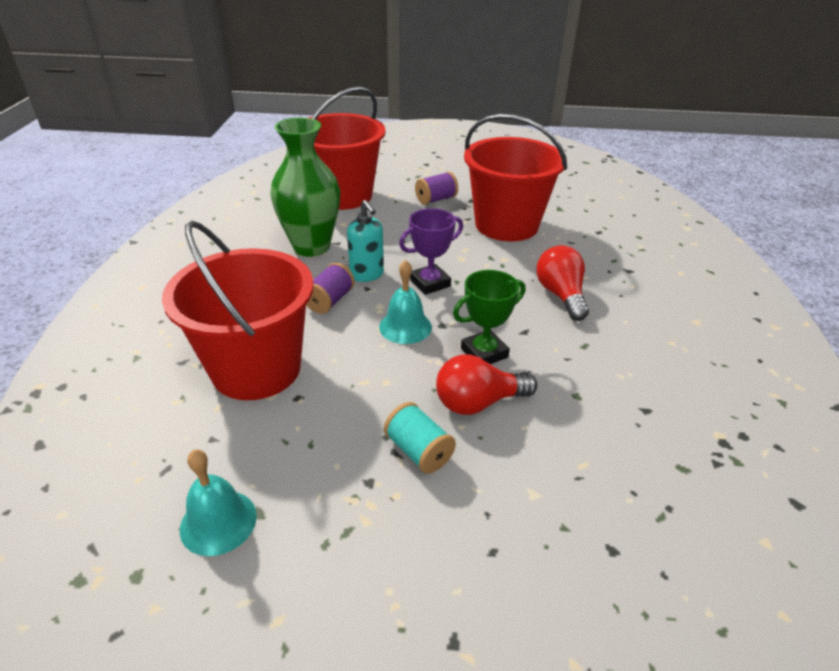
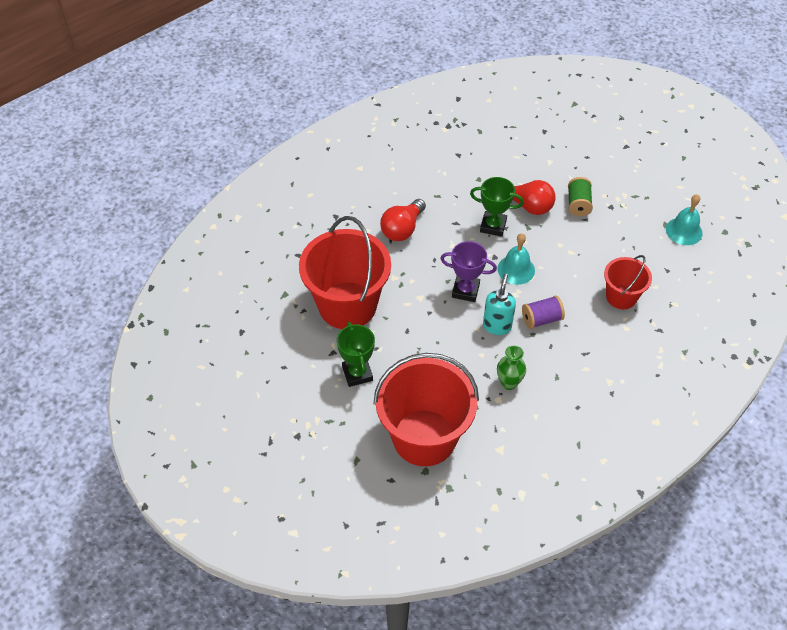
camera: 135 degrees left, 15 degrees up
(256, 369) = (621, 297): red bucket -> red bucket, size x0.53
(311, 247) = (509, 383): green vase -> green vase, size x0.48
(418, 451) = (578, 204): turquoise spool -> green spool
(436, 199) = (357, 373): purple spool -> green trophy

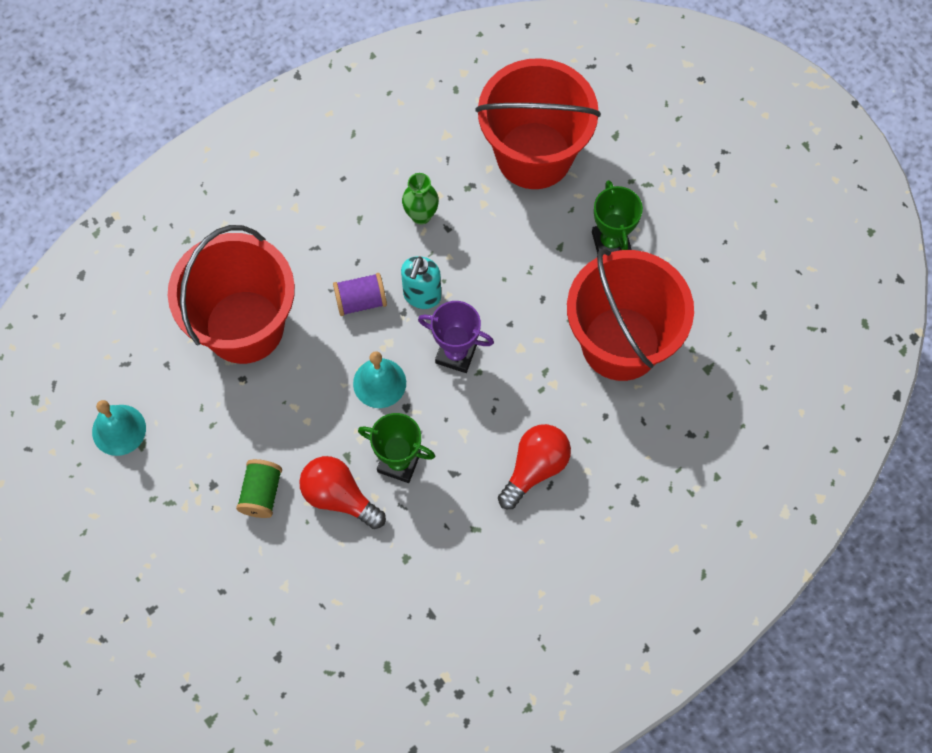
camera: 175 degrees left, 15 degrees up
(621, 297) = (244, 326): red bucket -> red bucket, size x1.89

